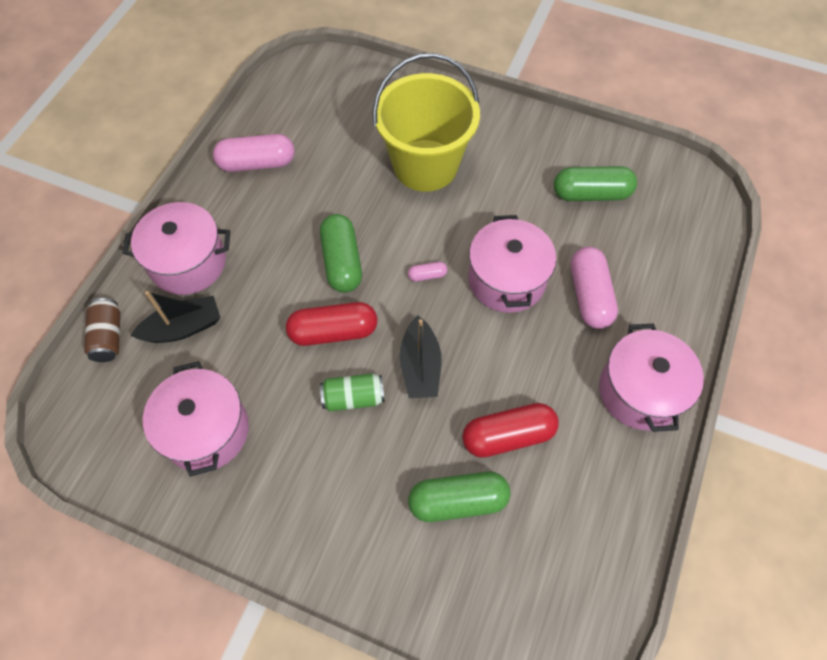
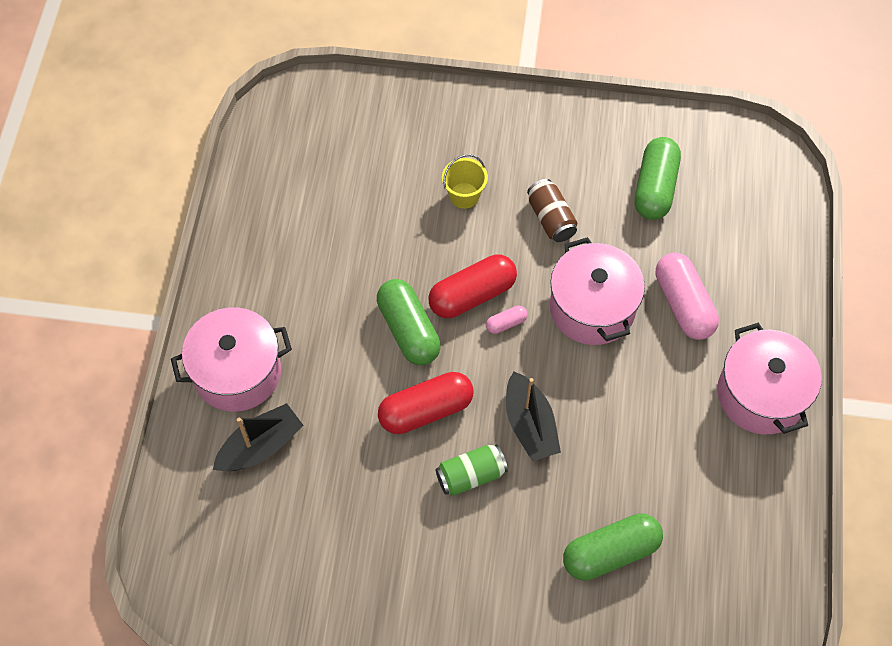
camera: 15 degrees left, 0 degrees up
(108, 337) = (181, 477): brown can -> brown can (551, 218)
(206, 430) = (328, 549): pink pot -> none
(257, 163) = (272, 237): pink capsule -> none
(425, 165) = (464, 195): yellow bucket -> yellow bucket, size x0.40
(508, 436) = (641, 474): red capsule -> red capsule (472, 295)
(591, 194) = (655, 188): green capsule -> green capsule turned 60 degrees counterclockwise

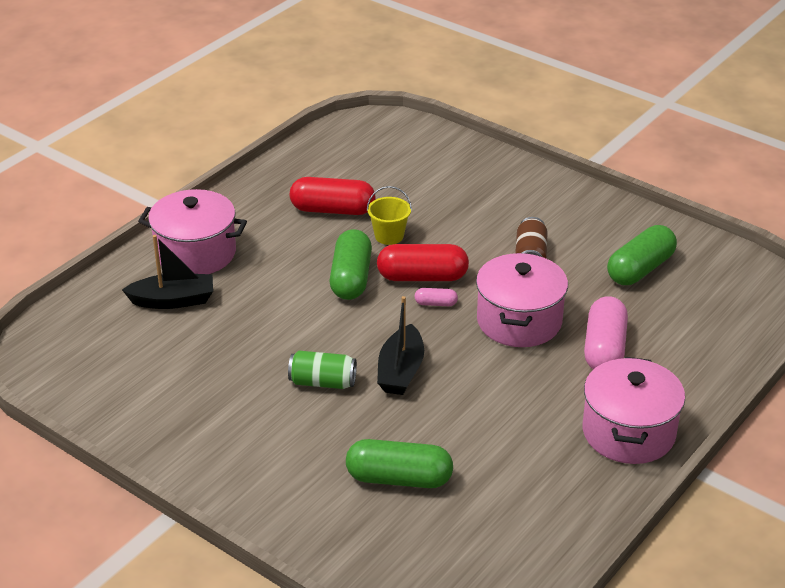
camera: 30 degrees right, 25 degrees down
(426, 410) = (321, 329): red capsule -> red capsule (332, 210)
(464, 195) = (468, 218): yellow bucket -> yellow bucket (389, 236)

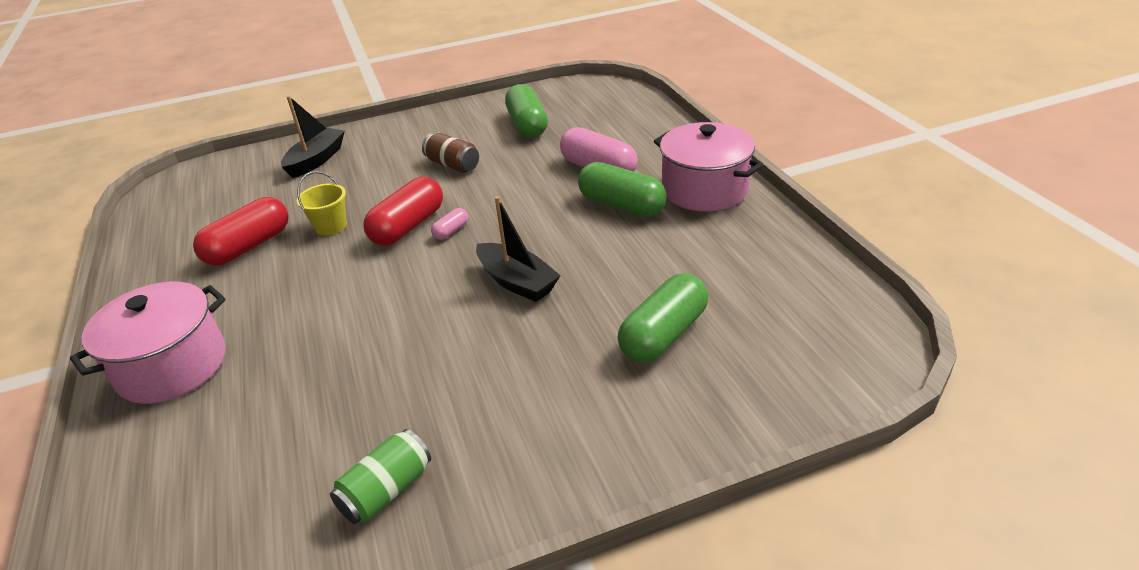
camera: 55 degrees left, 0 degrees up
(173, 300) = (221, 414): black boat -> black boat (316, 160)
(322, 382) = (480, 339): green can -> green can (387, 491)
(351, 278) = (356, 268): green capsule -> green capsule (621, 205)
(519, 321) = (523, 196): pink pot -> none

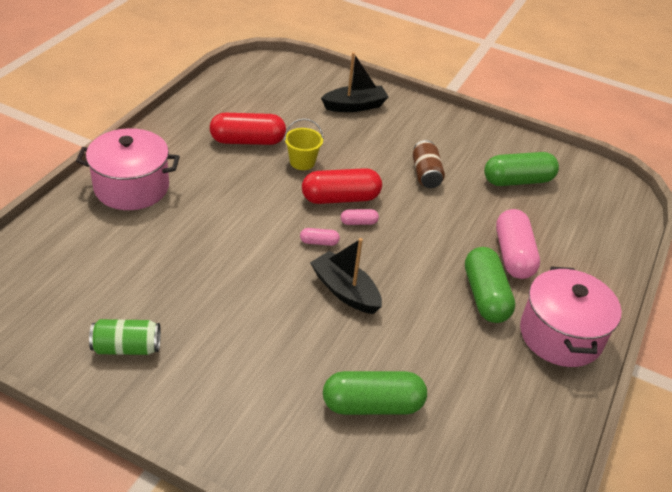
camera: 40 degrees right, 5 degrees up
(440, 267) = (319, 242): none -> pink capsule
(517, 282) = (345, 291): black boat -> black boat turned 135 degrees clockwise
(527, 125) = (517, 181): green capsule -> green capsule turned 45 degrees clockwise

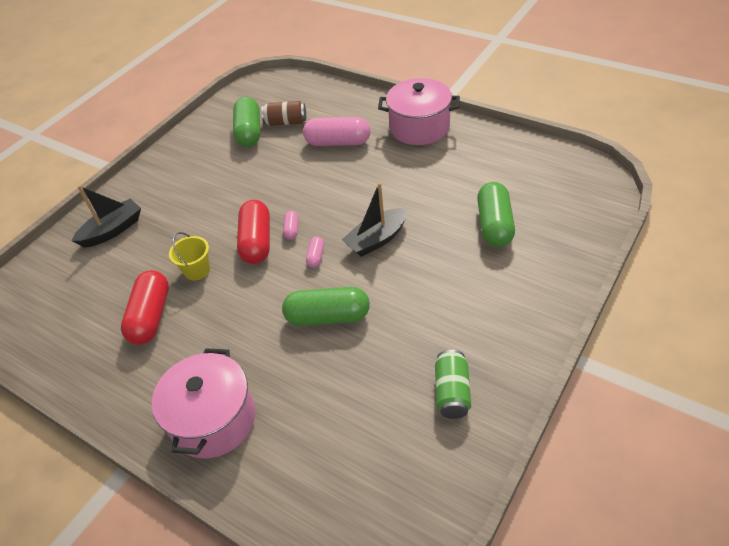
camera: 75 degrees left, 5 degrees up
(355, 106) = (113, 230): black boat -> black boat turned 60 degrees clockwise
(426, 174) = (231, 185): brown can -> brown can (286, 122)
(485, 296) = (382, 160): green capsule -> green capsule (328, 317)

